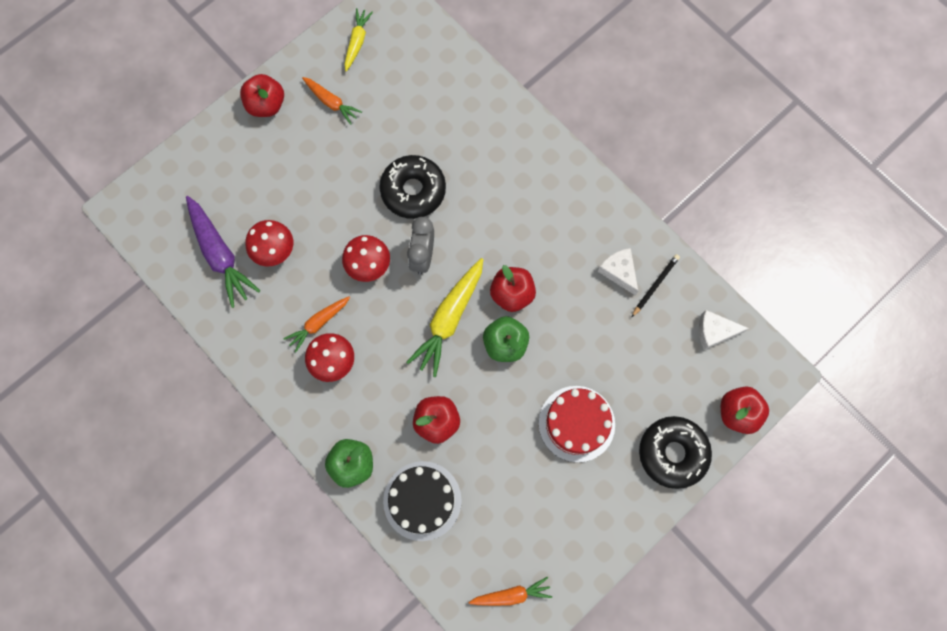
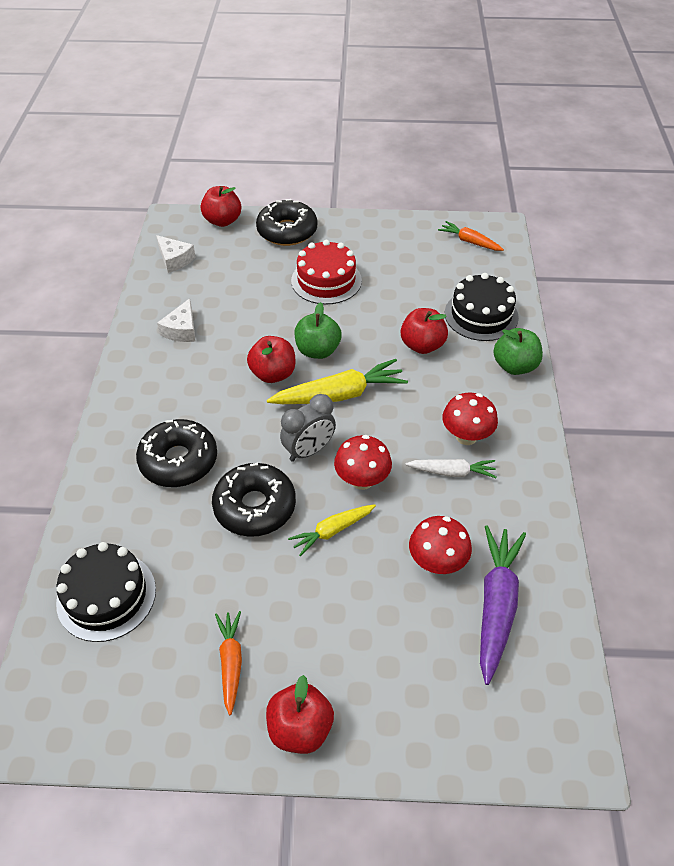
camera: 135 degrees left, 25 degrees down
(318, 323) = (452, 472): orange carrot -> white carrot
(357, 42) = (127, 709): yellow carrot -> yellow carrot (332, 531)
(432, 75) = (106, 596): none -> black cake
(492, 177) = (178, 461): none -> black donut
(655, 285) = (171, 306): black pencil -> none

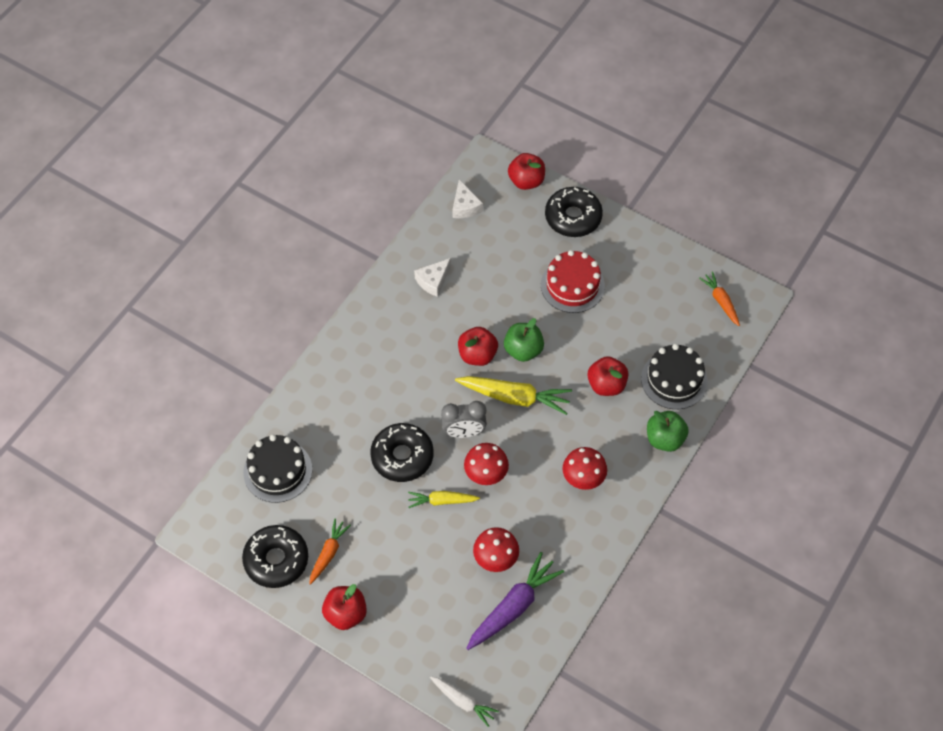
camera: 30 degrees right, 10 degrees up
(178, 461) = (371, 395): black donut -> black donut (276, 560)
(452, 472) = (552, 501): white carrot -> white carrot (463, 701)

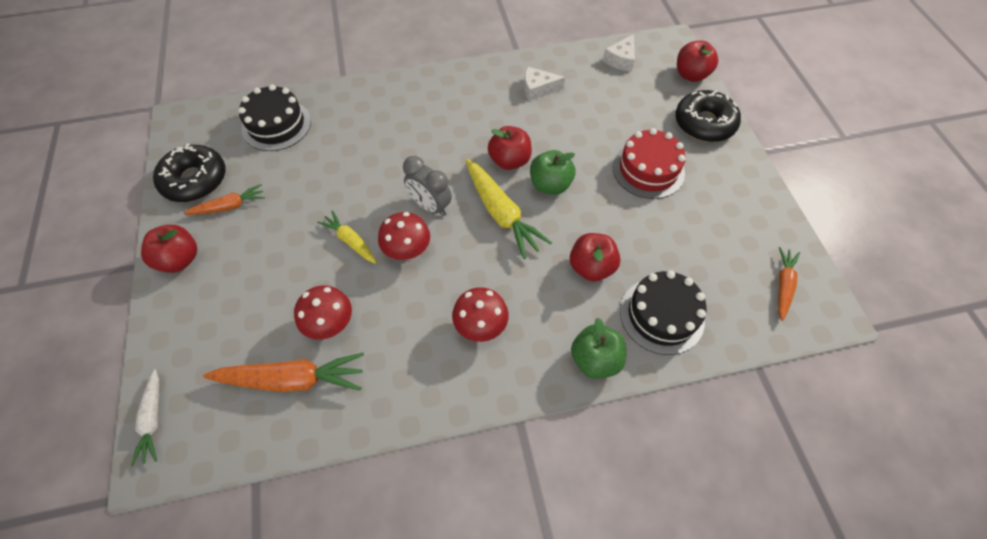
camera: 45 degrees right, 0 degrees up
(402, 456) = (365, 185): black donut -> none
(513, 607) = (292, 379): purple carrot -> orange carrot

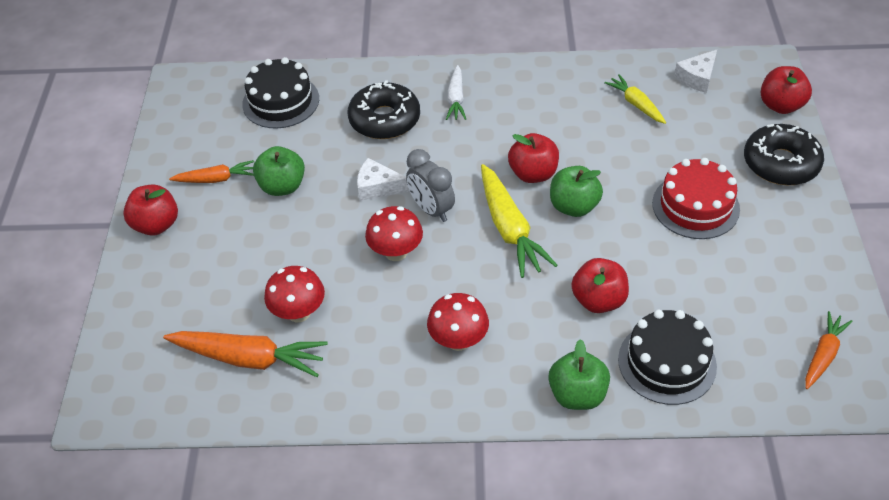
camera: 15 degrees right, 10 degrees down
(153, 419) = (106, 371): white carrot -> white carrot (456, 99)
(195, 180) = (184, 147): black donut -> black donut (384, 119)
(292, 204) = (282, 186): none -> green apple
(350, 241) = (336, 233): yellow carrot -> yellow carrot (636, 104)
(538, 89) = (586, 99): white cheese -> white cheese (378, 187)

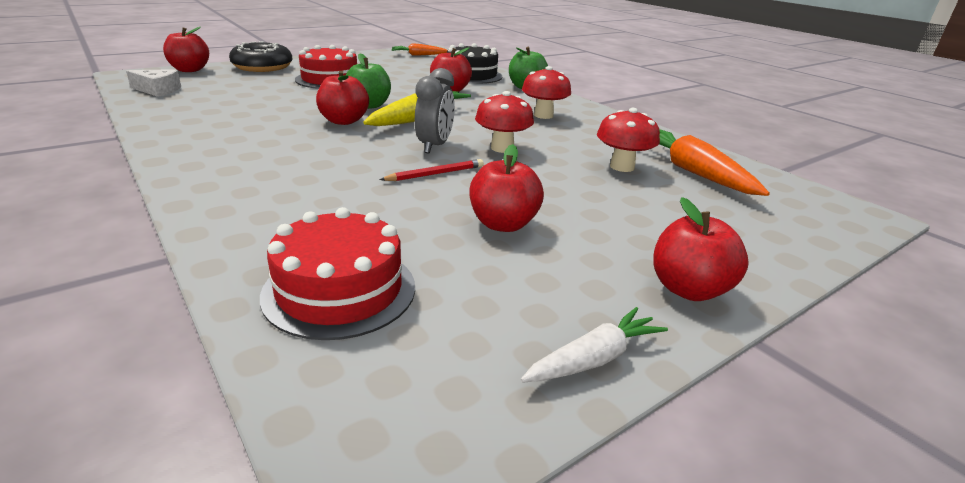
camera: 130 degrees left, 20 degrees down
(216, 179) = (557, 278): orange carrot -> none
(281, 101) = (339, 290): black cake -> red cake
(282, 186) = (503, 224): green apple -> red apple
(378, 187) = (435, 174): white cheese -> red pencil
(384, 119) = (319, 198): black donut -> none
(456, 99) = (248, 169): white carrot -> white carrot (594, 359)
(636, 104) = (212, 103): yellow carrot -> none

